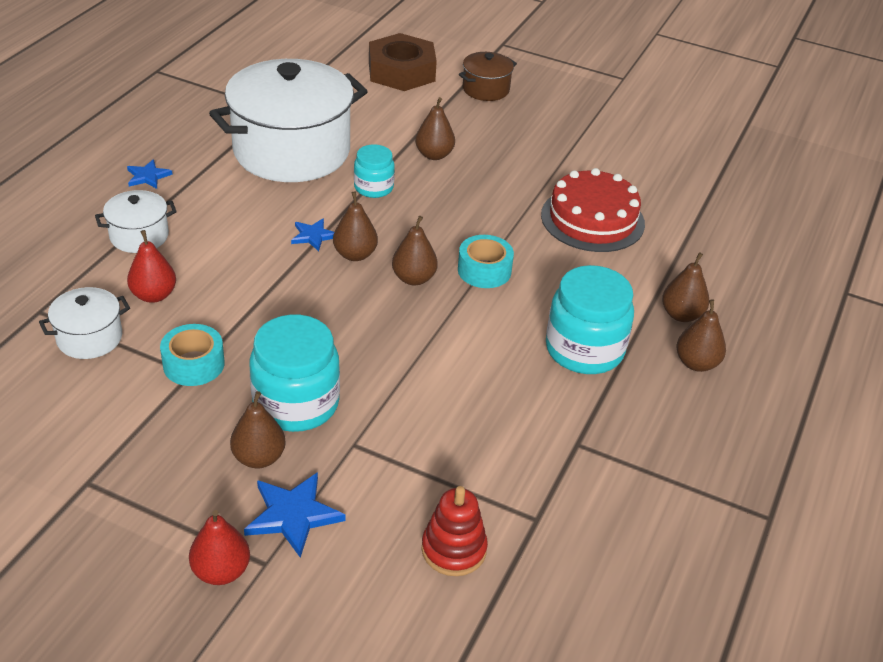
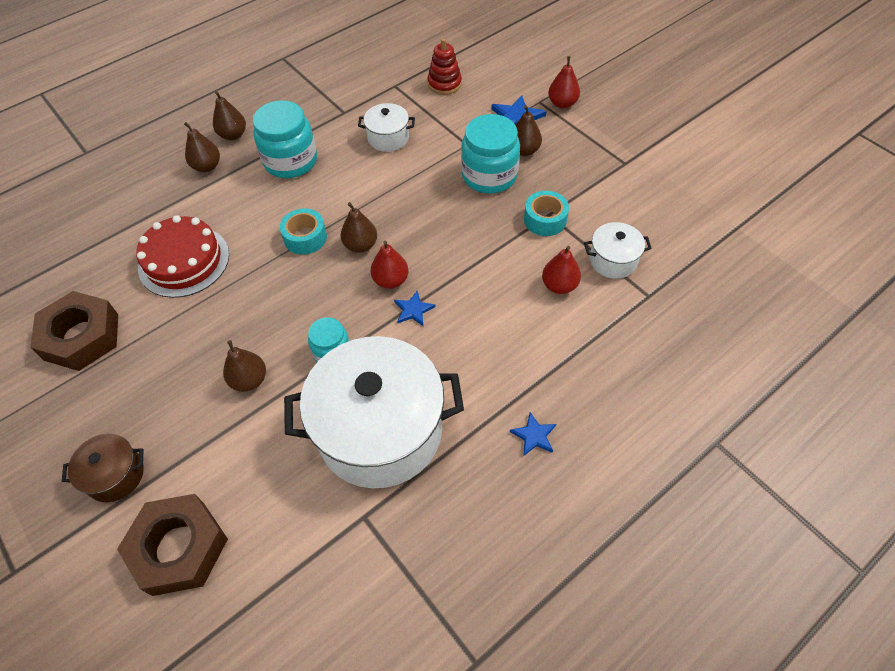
camera: 150 degrees left, 15 degrees up
(139, 236) = (558, 354): white pot -> white pot (388, 138)
(355, 254) = (391, 280): brown pear -> red pear
(615, 148) = (81, 337): none -> brown nut

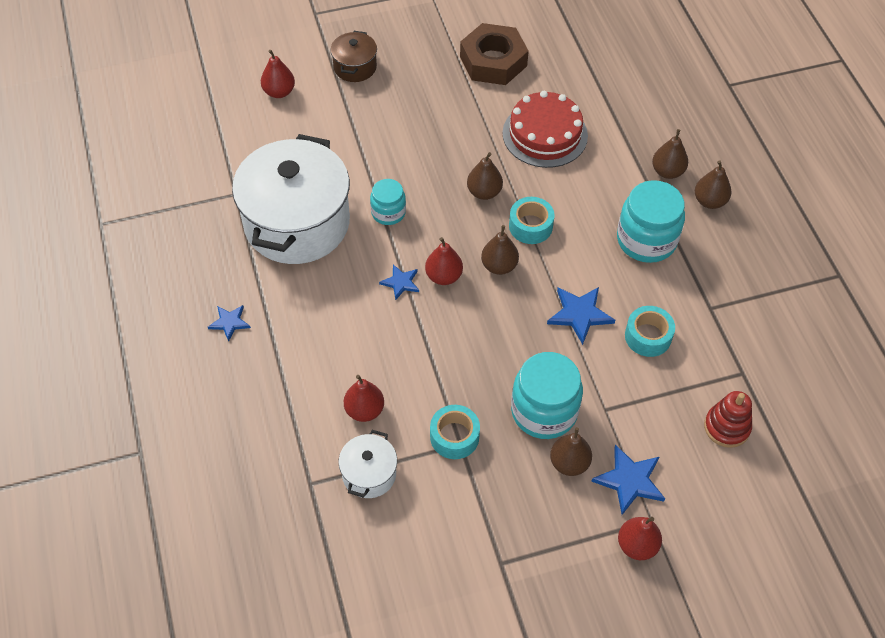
camera: 110 degrees right, 0 degrees up
(179, 548) = (279, 92): brown nut -> red pear
(249, 380) = (392, 154): brown pear -> brown pear (484, 192)
(387, 180) = (579, 314): none -> blue star
(388, 138) = (648, 336): white pot -> turquoise tape

